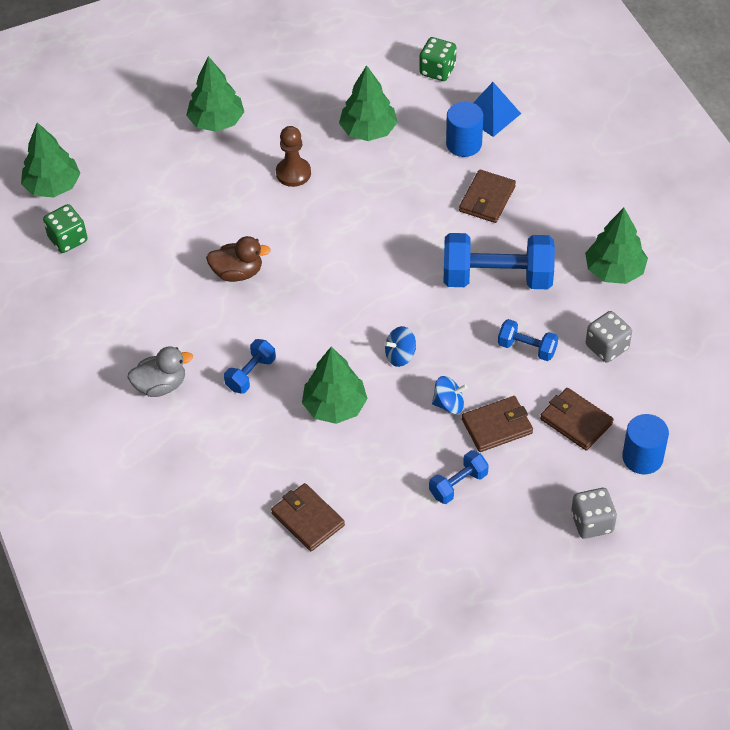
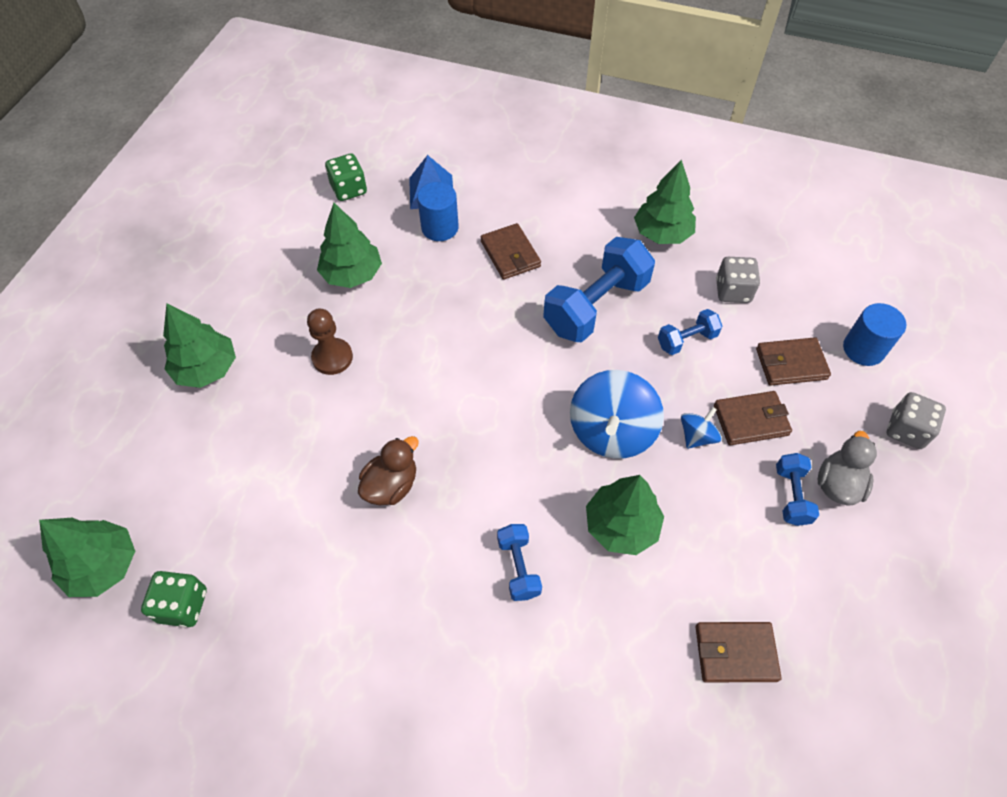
camera: 50 degrees left, 5 degrees up
(161, 385) = (454, 662): grey duck -> grey duck (838, 484)
(400, 355) = (611, 431): blue spinning top -> blue spinning top, size x1.98
(497, 426) = (751, 420): brown wallet -> brown wallet turned 60 degrees clockwise

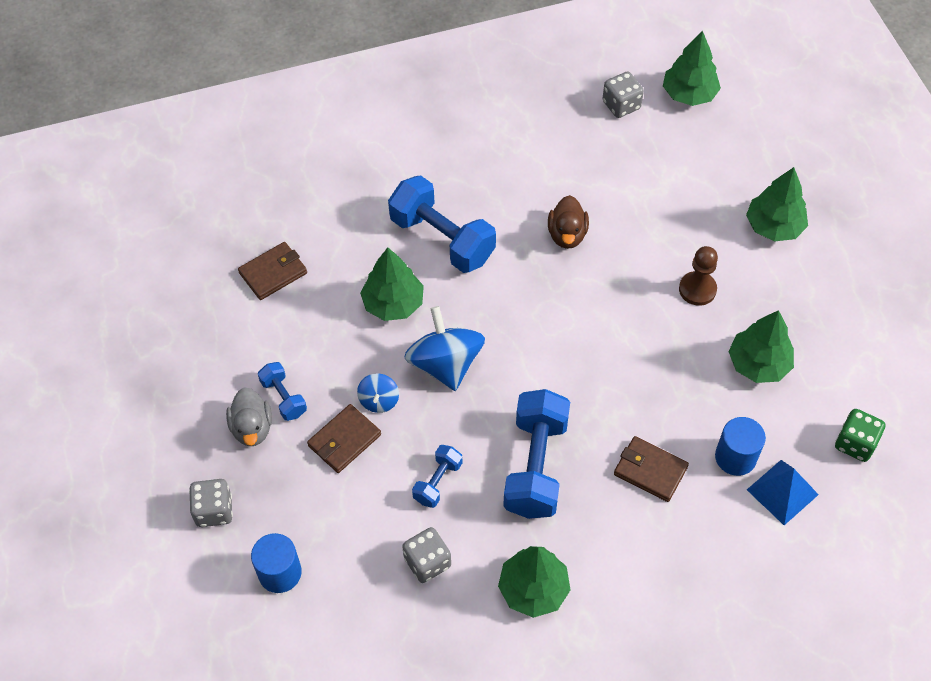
camera: 145 degrees right, 0 degrees up
(183, 605) = (621, 105): green dice -> grey dice
(518, 567) = (442, 239): blue dumbbell -> blue dumbbell, size x1.99
(791, 364) = (337, 515): brown wallet -> none

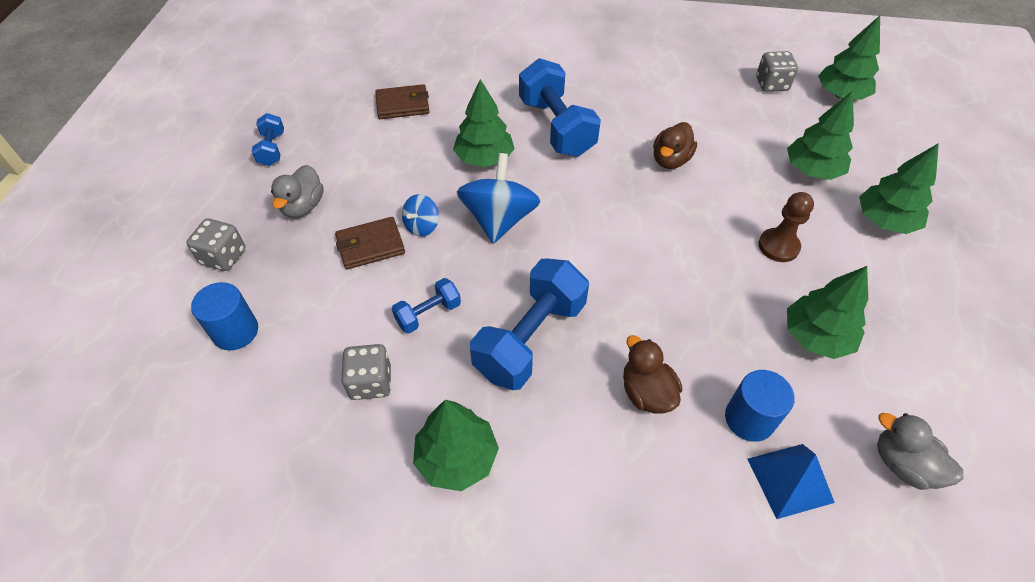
camera: 25 degrees right, 5 degrees down
(283, 398) = (345, 194): blue dumbbell -> blue dumbbell (272, 149)
(650, 470) = (646, 392): brown wallet -> brown duck
(695, 195) = (812, 170): none -> green tree
(855, 443) = (903, 464): green dice -> grey duck

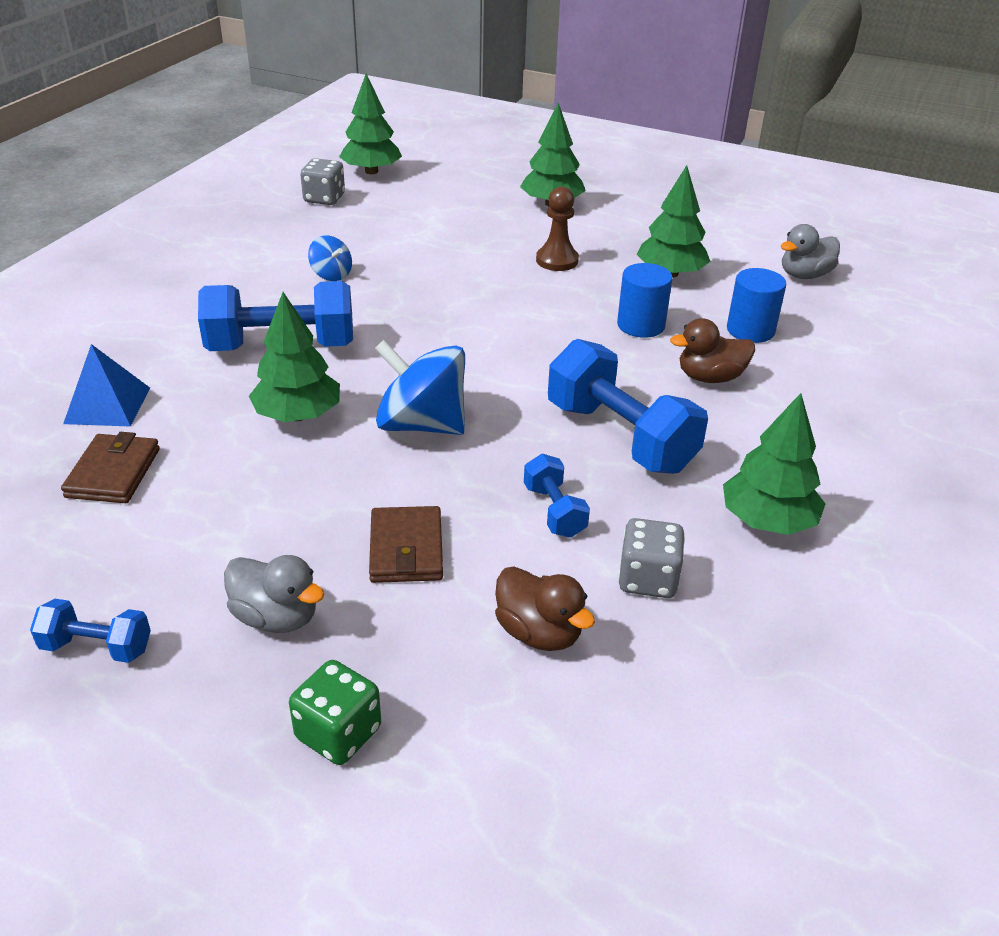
camera: 75 degrees left, 15 degrees down
(223, 256) = (338, 733): grey dice -> green dice
(235, 331) = (512, 723): blue cylinder -> blue cylinder (641, 325)
(422, 226) = (395, 493): blue spinning top -> blue spinning top (331, 275)
(670, 160) = (399, 285): brown duck -> brown duck (539, 632)
(790, 480) = (813, 328): blue pyramid -> blue pyramid (107, 405)
(812, 170) = (467, 216): green tree -> none

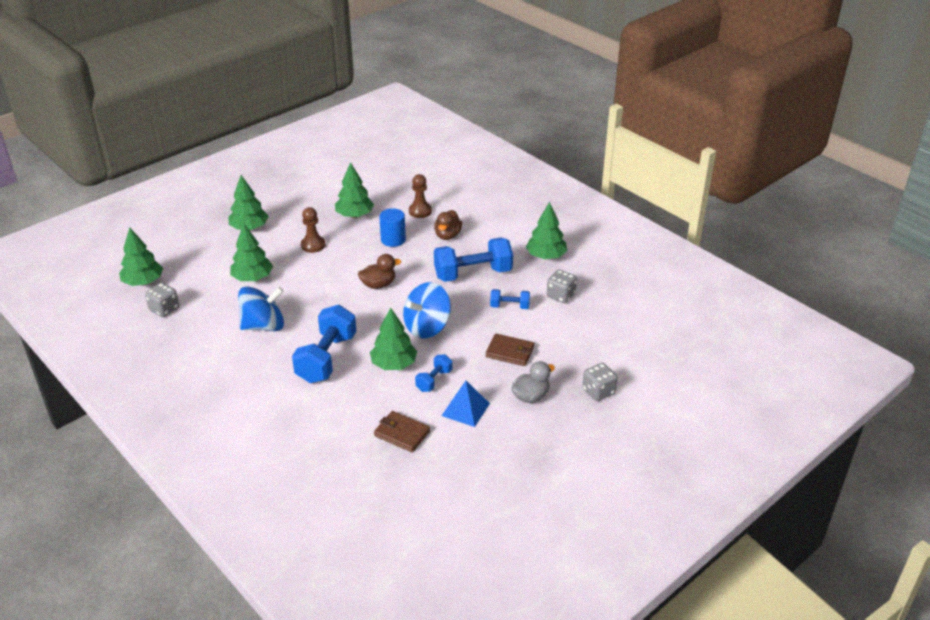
camera: 65 degrees left, 0 degrees up
(97, 647) = (522, 450): blue dumbbell -> blue dumbbell (434, 380)
(107, 405) = (339, 430): blue pyramid -> blue pyramid (465, 409)
(331, 275) = (264, 326): blue spinning top -> blue spinning top, size x1.98
(338, 733) = (598, 391): green dice -> grey dice
(437, 237) = (252, 278): none -> green tree
(539, 632) = (574, 330): brown duck -> brown duck (378, 285)
(750, 330) = (420, 211): blue cylinder -> brown pawn
(804, 275) = (387, 179): grey duck -> none

